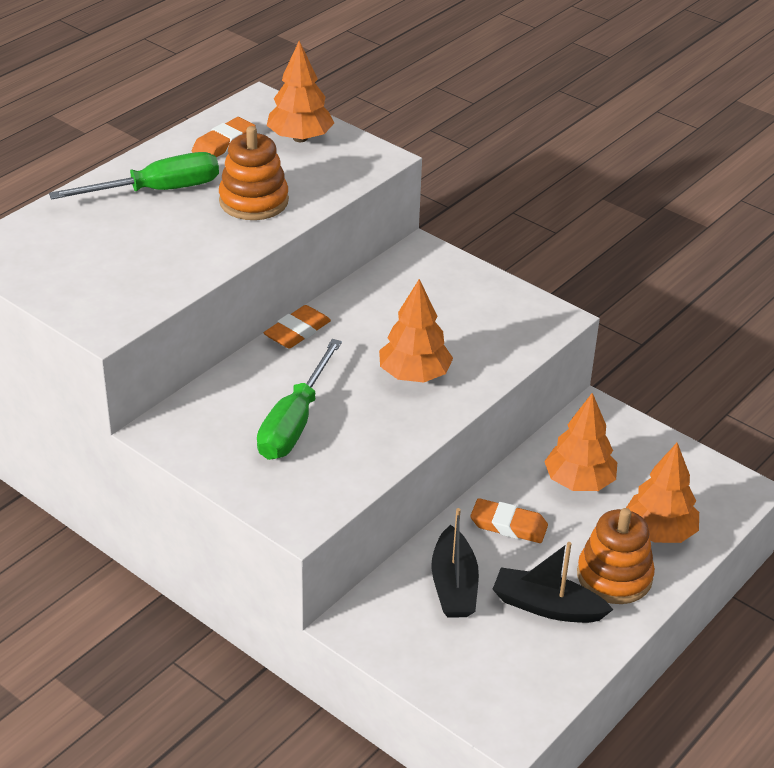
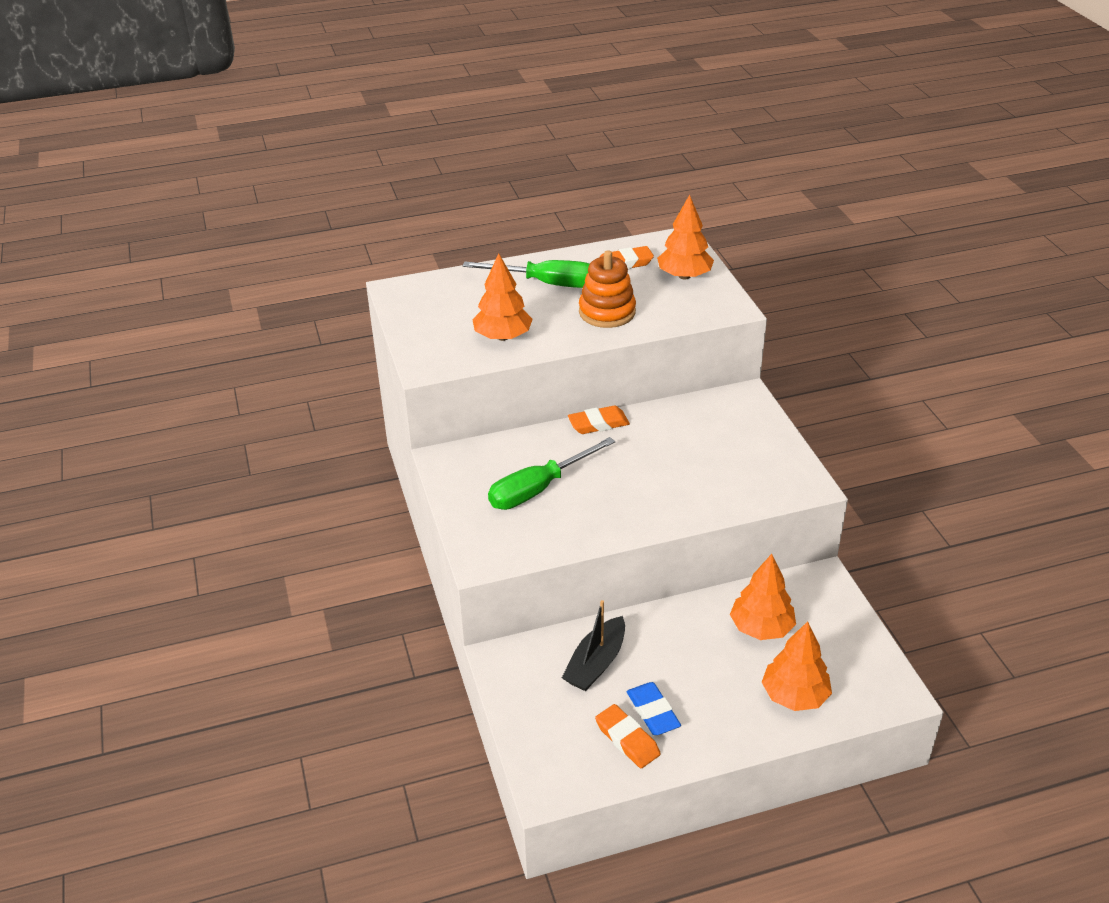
camera: 35 degrees right, 0 degrees up
(414, 375) = (656, 488): orange tree -> orange tree (502, 337)
(508, 525) = (676, 637): orange eraser -> orange eraser (627, 739)
(547, 606) = (653, 712): black boat -> blue eraser
(614, 576) = (726, 714): orange stacking toy -> none

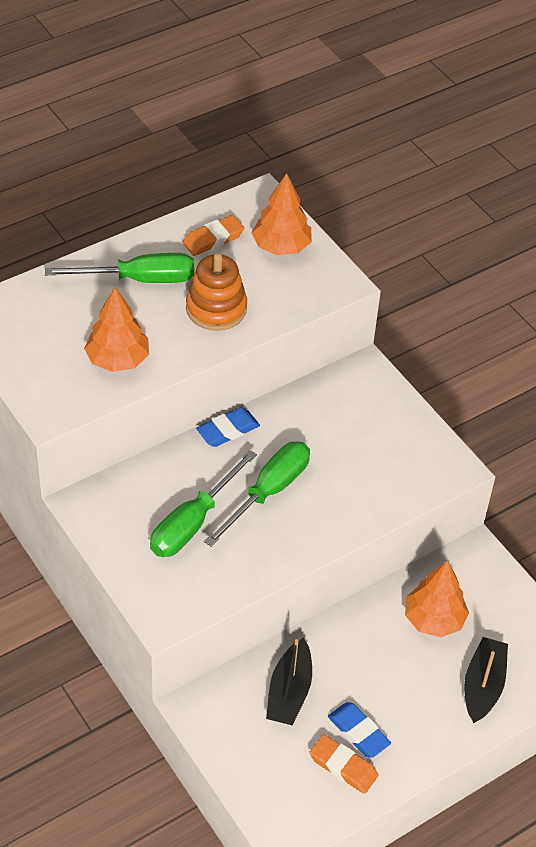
camera: 20 degrees left, 10 degrees up
(598, 424) = (228, 430): orange eraser -> blue eraser
(618, 476) = (268, 492): none -> green screwdriver
(794, 696) = (483, 686): orange tree -> black boat

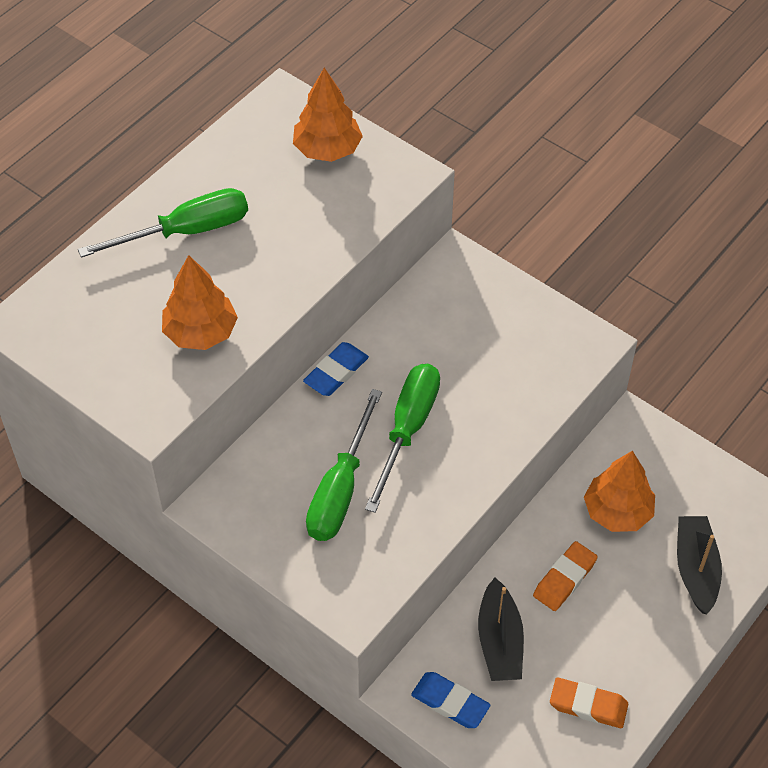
camera: 15 degrees left, 5 degrees up
(213, 239) = (249, 161): orange eraser -> orange eraser (564, 579)
(216, 309) = (285, 241): orange stacking toy -> none
(358, 732) = (589, 662): blue eraser -> blue eraser (450, 702)

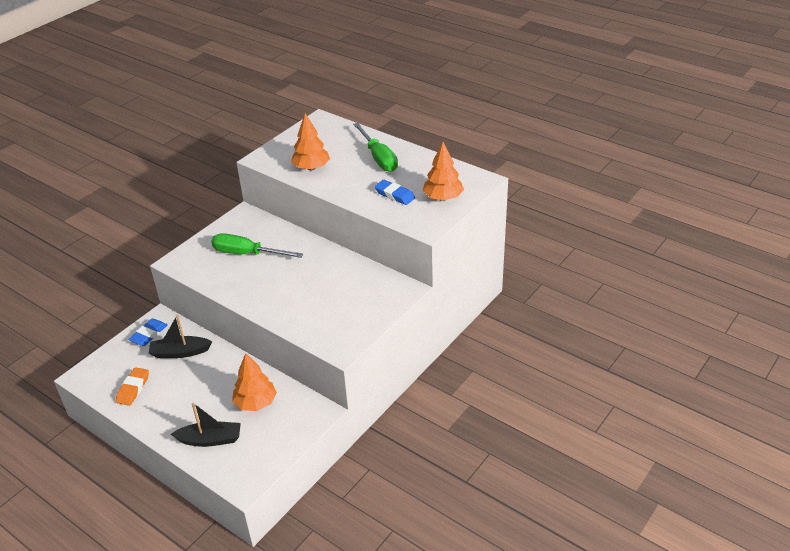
camera: 90 degrees right, 15 degrees down
(336, 372) = (323, 248): blue eraser -> blue eraser (394, 195)
(407, 429) = (282, 275): green screwdriver -> none
(564, 579) = (213, 379): orange eraser -> none

